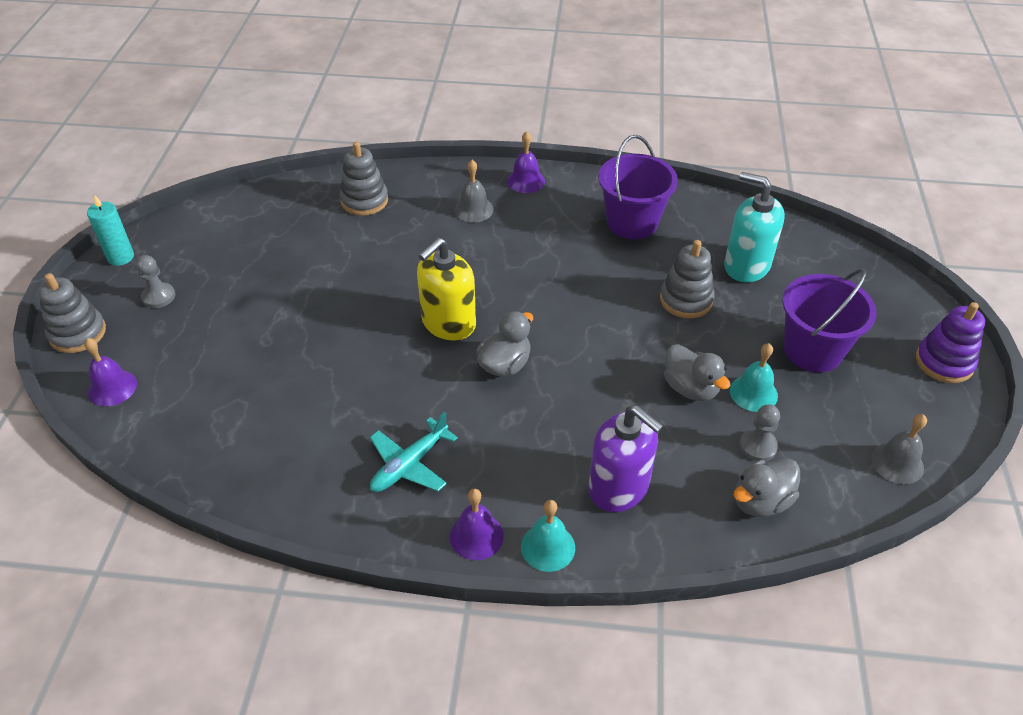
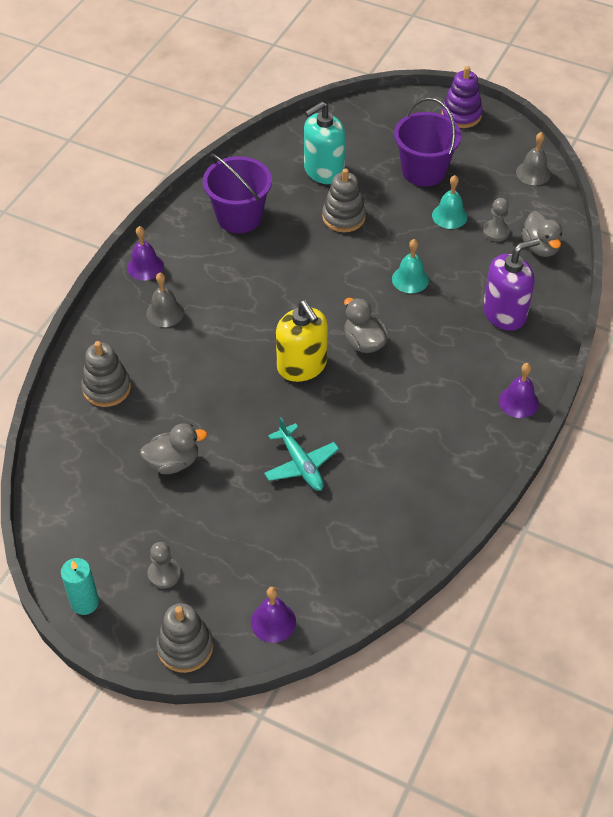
camera: 70 degrees left, 5 degrees up
(409, 465) = (441, 425): turquoise plane -> turquoise plane (301, 464)
(548, 547) = (540, 365): turquoise bell -> turquoise bell (410, 279)
(690, 388) = (432, 246): grey duck -> grey duck (173, 462)

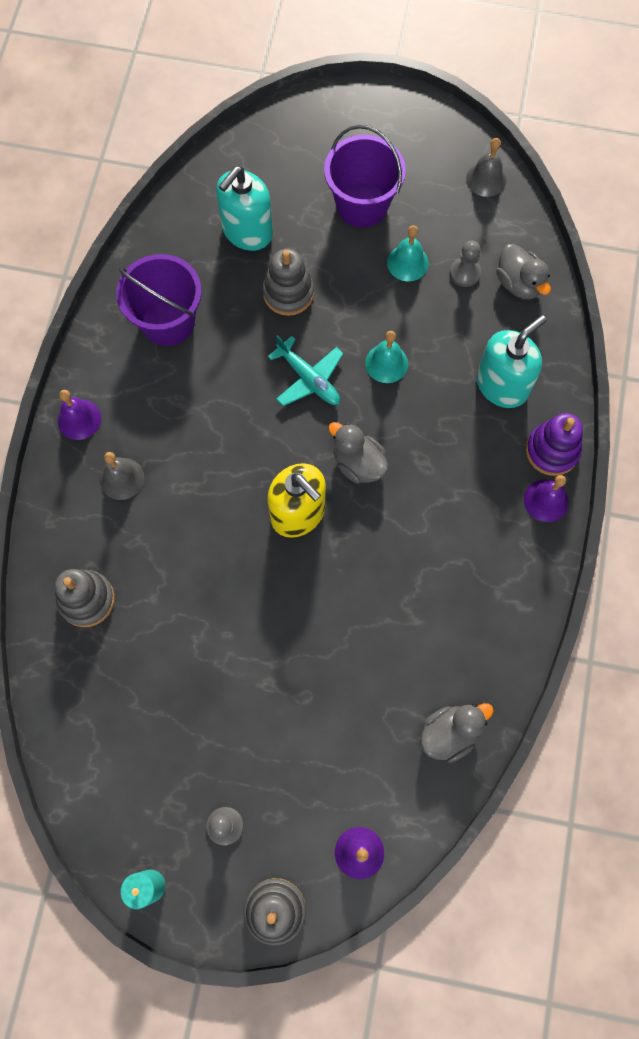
camera: 15 degrees left, 20 degrees up
(173, 462) = (192, 679): grey duck -> grey duck (449, 733)
(301, 464) = (333, 645): turquoise plane -> turquoise plane (309, 379)
(461, 115) = (384, 112): purple stacking toy -> purple stacking toy (552, 451)
(504, 313) = (502, 385): purple soap dispenser -> turquoise soap dispenser

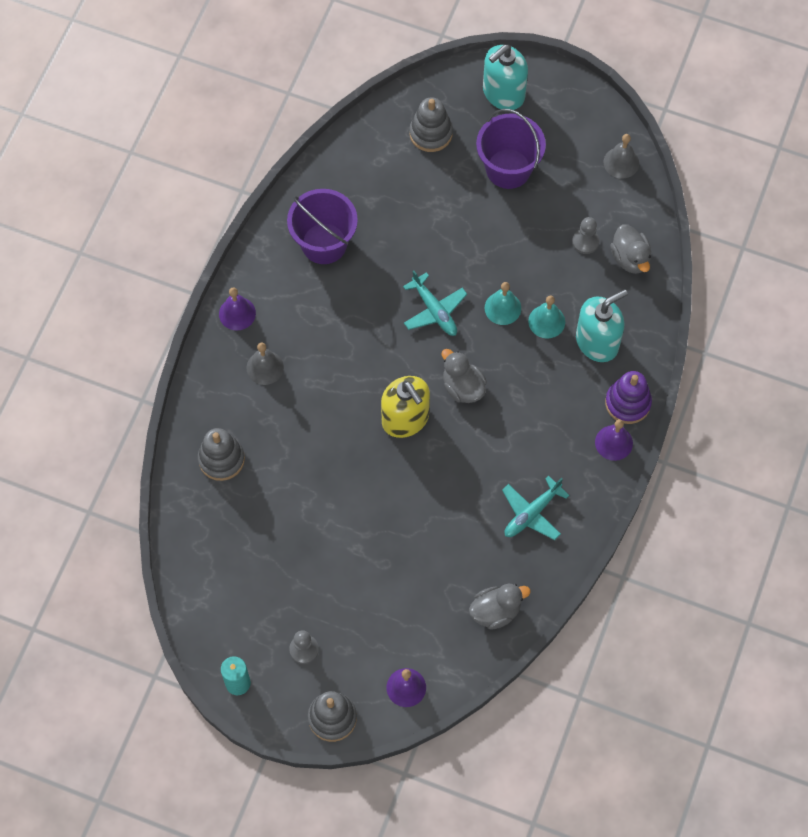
camera: 10 degrees right, 5 degrees down
(247, 231) = (404, 176): turquoise soap dispenser -> turquoise soap dispenser (503, 93)
(288, 293) = (430, 235): grey stacking toy -> grey stacking toy (431, 133)
(407, 263) = (538, 225): turquoise bell -> turquoise bell (546, 321)
(468, 603) = (531, 513): none -> turquoise plane

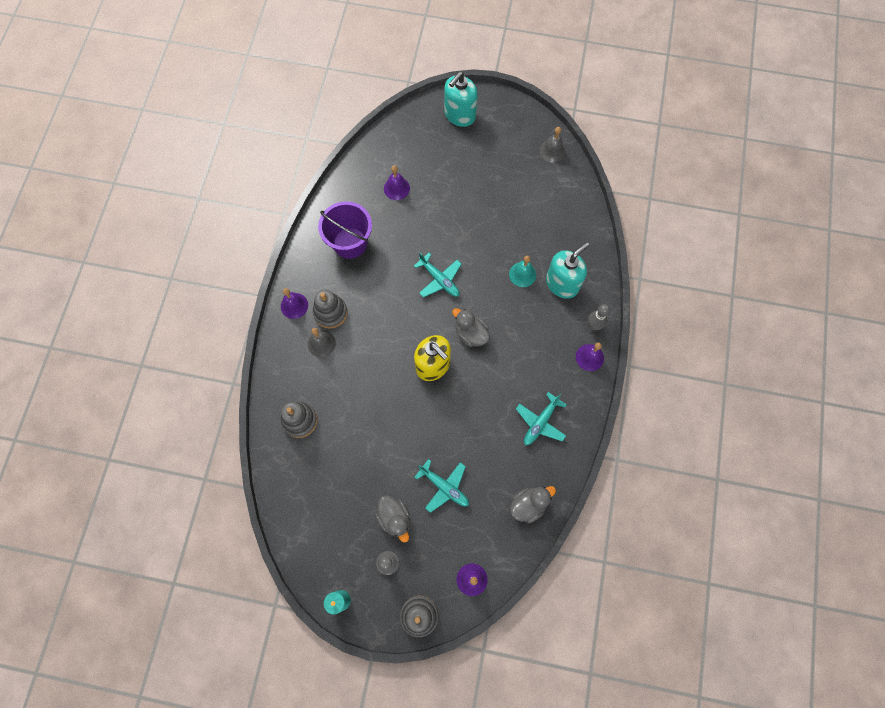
camera: 10 degrees left, 5 degrees up
(392, 571) = (444, 487): none -> turquoise plane
(399, 180) = (396, 188): none -> purple bell
(431, 133) = (413, 151): grey stacking toy -> grey stacking toy (330, 312)
(502, 308) = (489, 269): turquoise bell -> none
(508, 169) = (473, 168): purple bucket -> none
(585, 242) = (538, 211): grey pawn -> none
(627, 403) = (593, 325): purple stacking toy -> grey bowling pin
(630, 258) = (573, 218): grey duck -> grey duck (394, 518)

